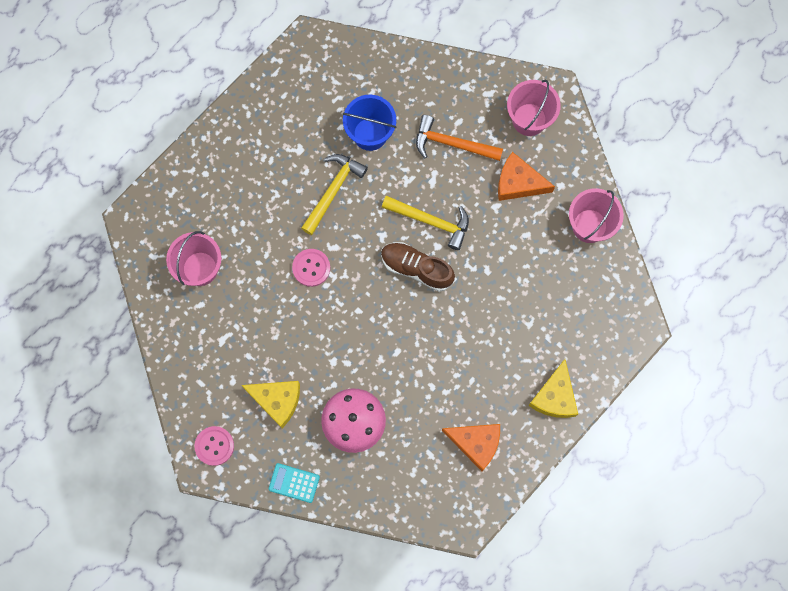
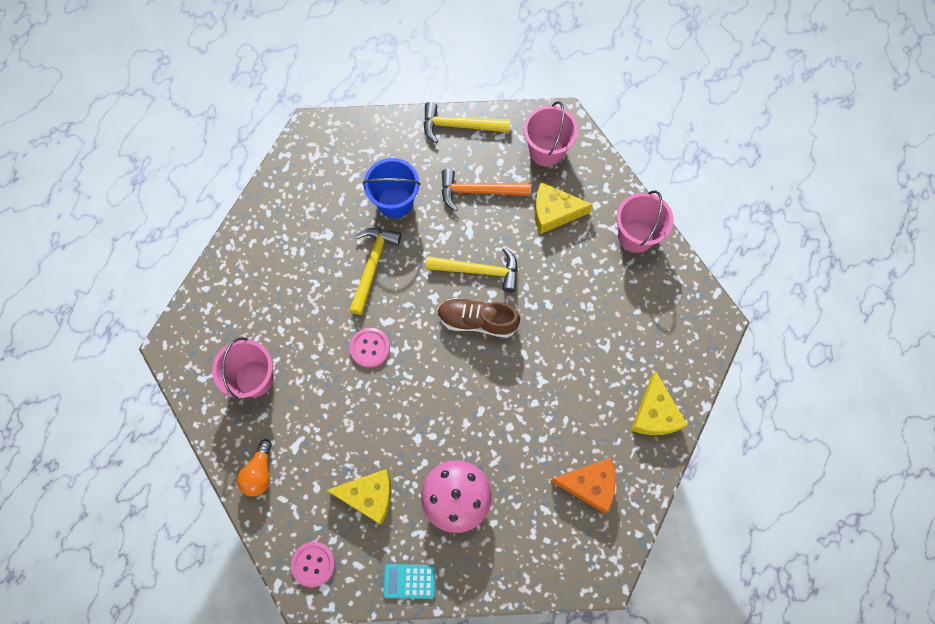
camera: 15 degrees left, 5 degrees down
(185, 354) = (259, 473): none -> orange light bulb
(452, 73) = (459, 126): none -> yellow hammer
(518, 183) = (554, 212): orange cheese -> yellow cheese

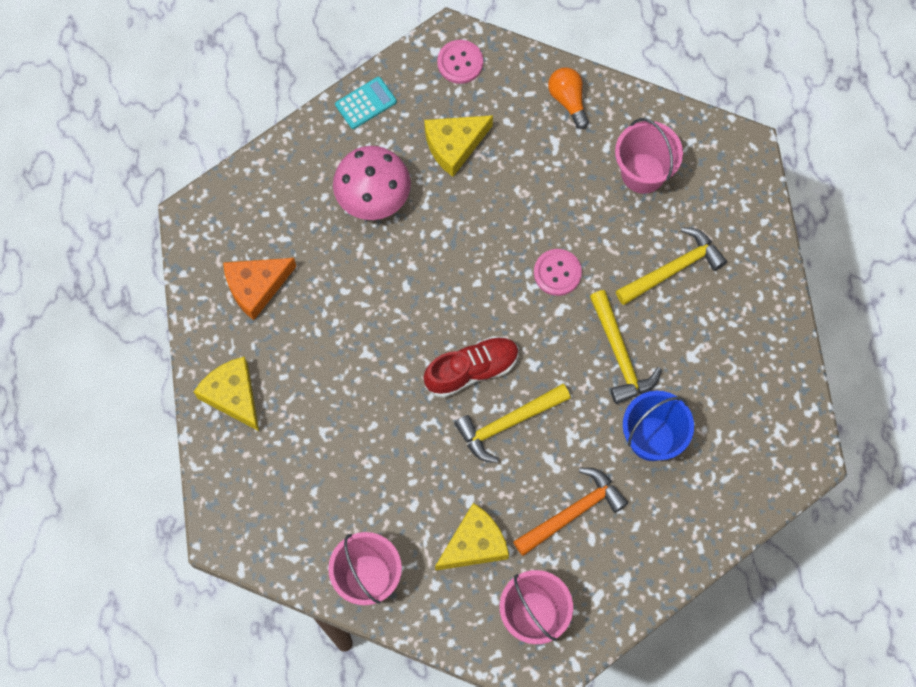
camera: 145 degrees right, 0 degrees up
(459, 126) = (652, 577): yellow hammer -> yellow hammer (673, 269)
(477, 321) = (472, 370): brown shoe -> red shoe

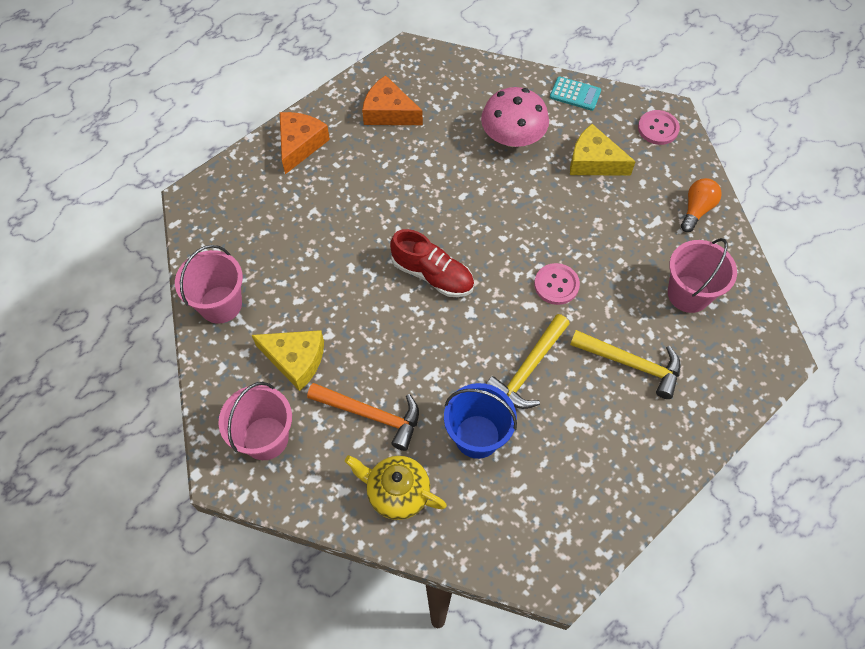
camera: 55 degrees right, 10 degrees down
(233, 395) = (300, 145): yellow cheese -> orange cheese
(508, 423) = (409, 324): yellow hammer -> none
(657, 536) = (397, 493): none -> yellow teapot

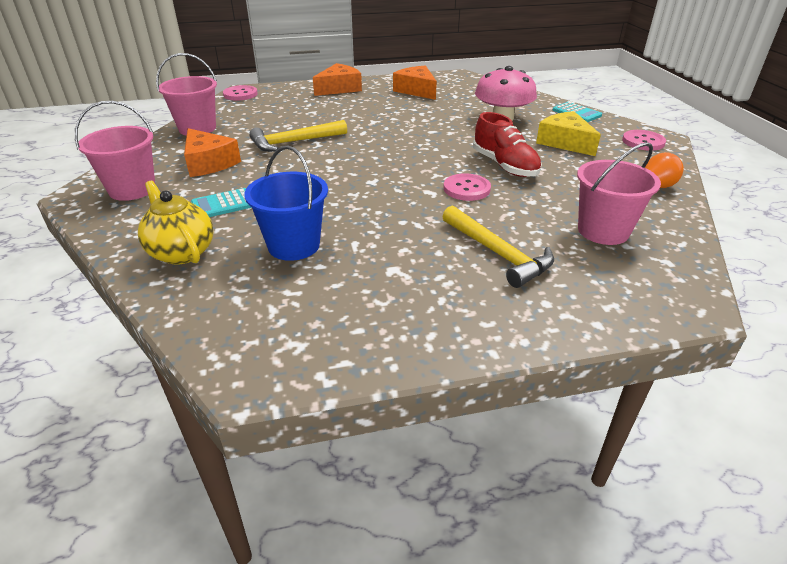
camera: 30 degrees right, 25 degrees down
(197, 209) = (240, 94): none -> pink button
(295, 360) = (209, 163): yellow cheese -> orange cheese
(371, 415) = (223, 204): orange hammer -> turquoise calculator
(432, 275) = (364, 156): red shoe -> red shoe (504, 166)
(528, 369) = (388, 224): yellow hammer -> yellow hammer (294, 142)

